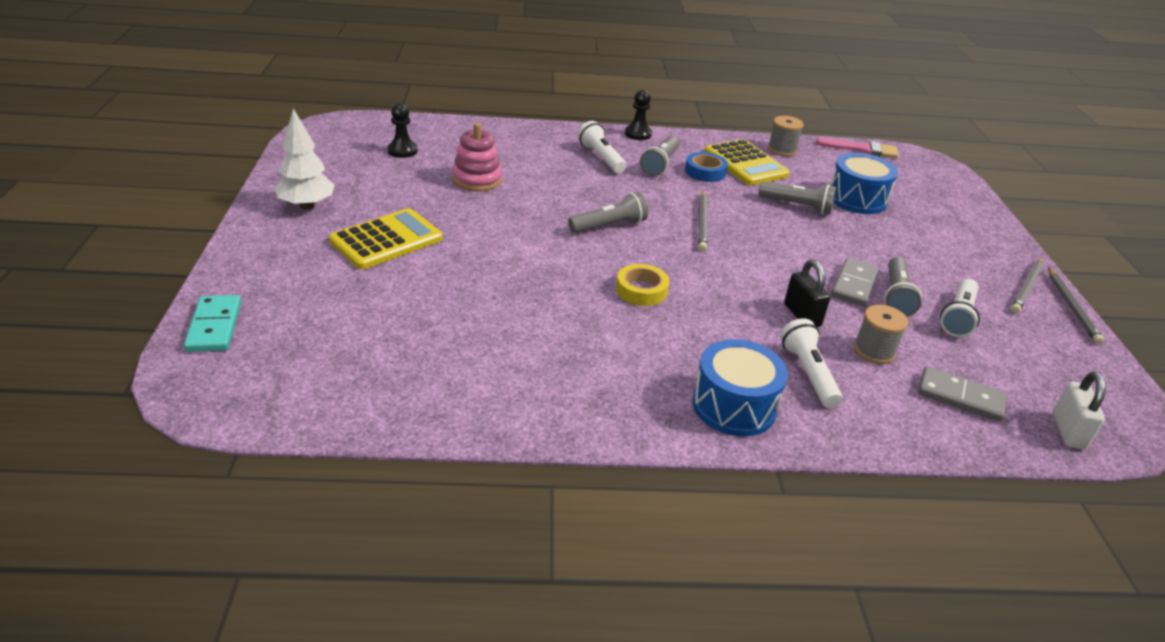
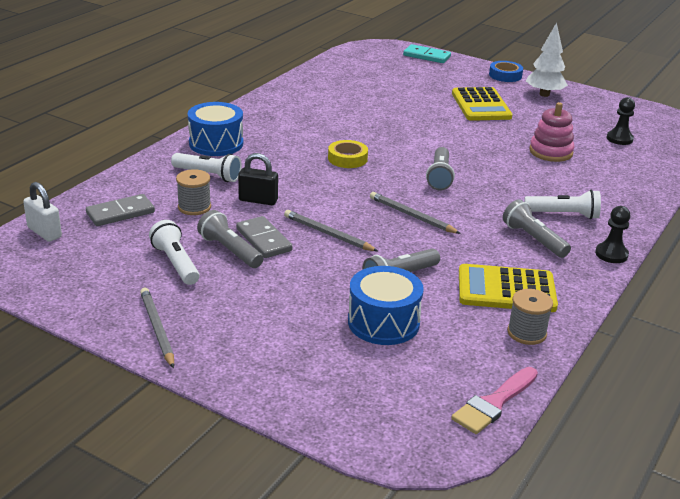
camera: 125 degrees right, 5 degrees down
(705, 172) = (502, 257): blue tape -> blue tape (505, 75)
(1071, 307) = (107, 334): grey pencil -> grey pencil (328, 234)

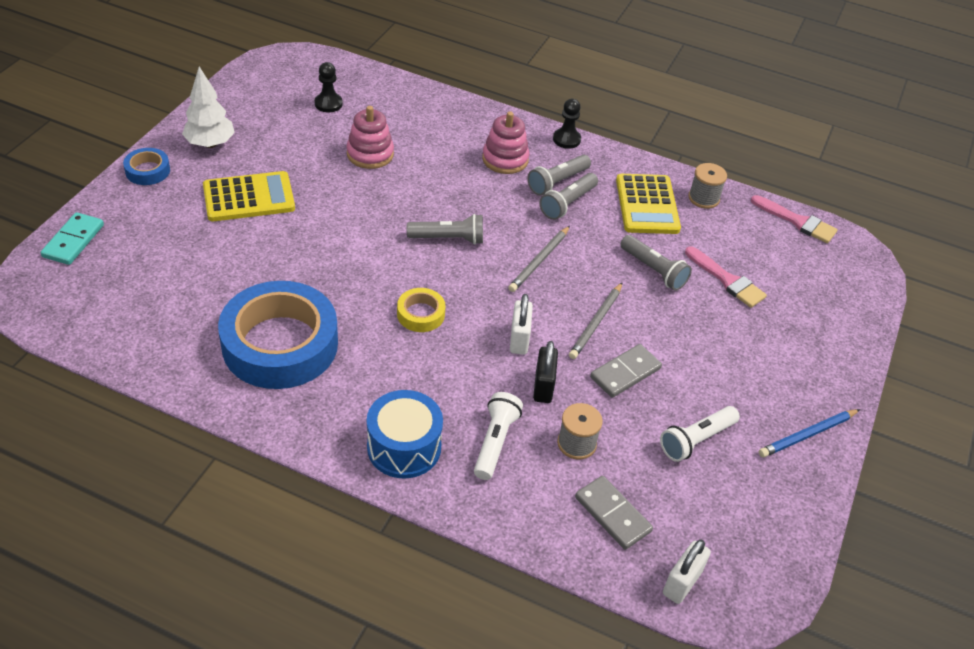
camera: 100 degrees left, 15 degrees up
(157, 329) = (807, 435): grey pencil -> blue pencil
(230, 251) = (656, 398): grey flashlight -> grey flashlight (568, 203)
(313, 196) = (519, 339): none -> white padlock
(323, 110) = (280, 344): none -> blue tape
(383, 322) = (727, 280): blue drum -> pink brush
(563, 215) = (505, 159): white flashlight -> pink stacking toy

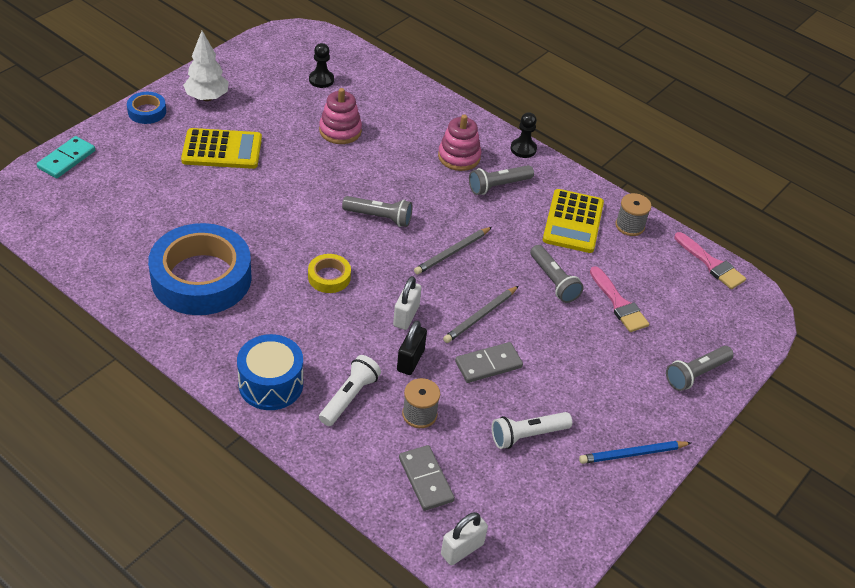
camera: 15 degrees right, 0 degrees up
(568, 203) = (499, 207): grey flashlight -> grey flashlight (696, 374)

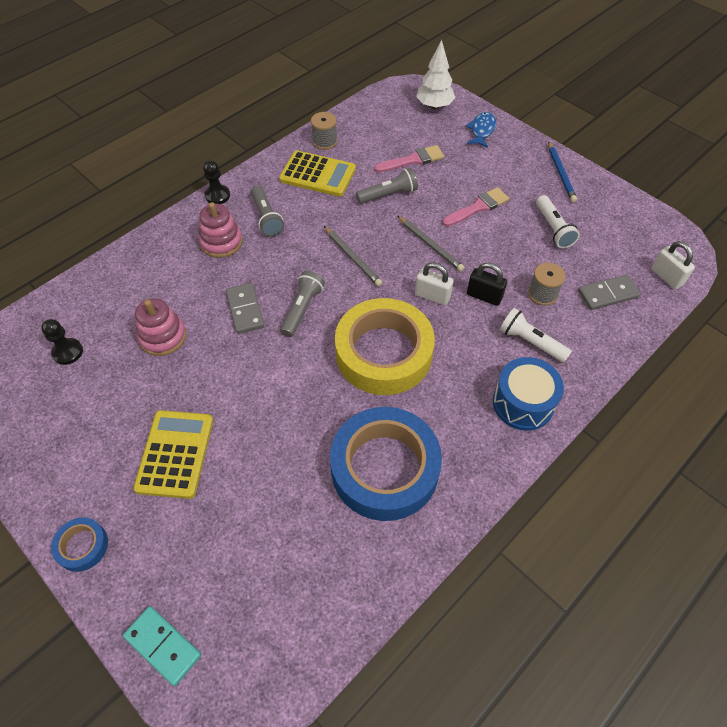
camera: 80 degrees left, 10 degrees up
(207, 97) = (71, 474): white tree -> white tree (434, 106)
(329, 277) = (383, 353): yellow tape -> yellow tape, size x2.30
(488, 364) = (484, 245): grey domino -> grey domino (245, 310)
(696, 374) = (482, 130): grey flashlight -> blue fish
(711, 264) = (369, 104): pink brush -> pink brush (478, 207)

